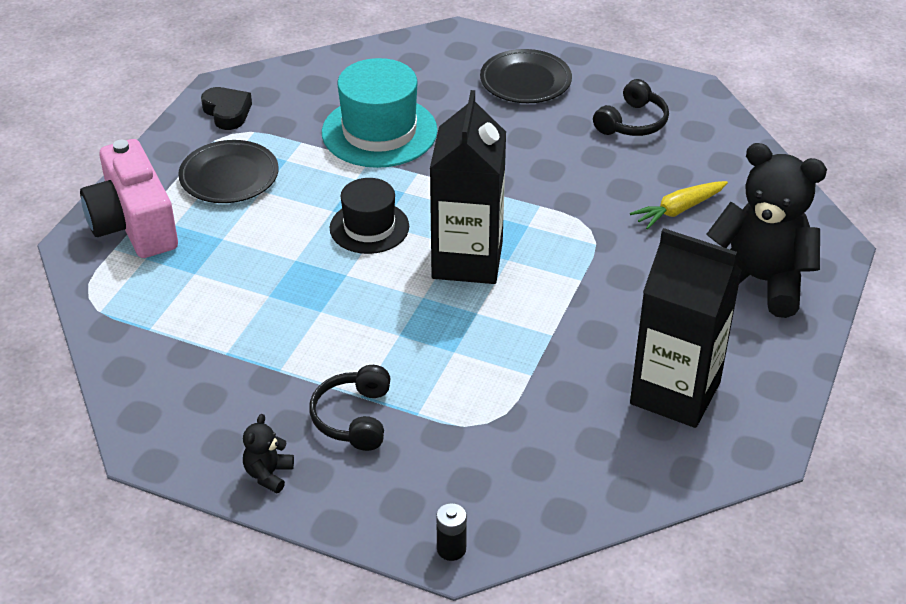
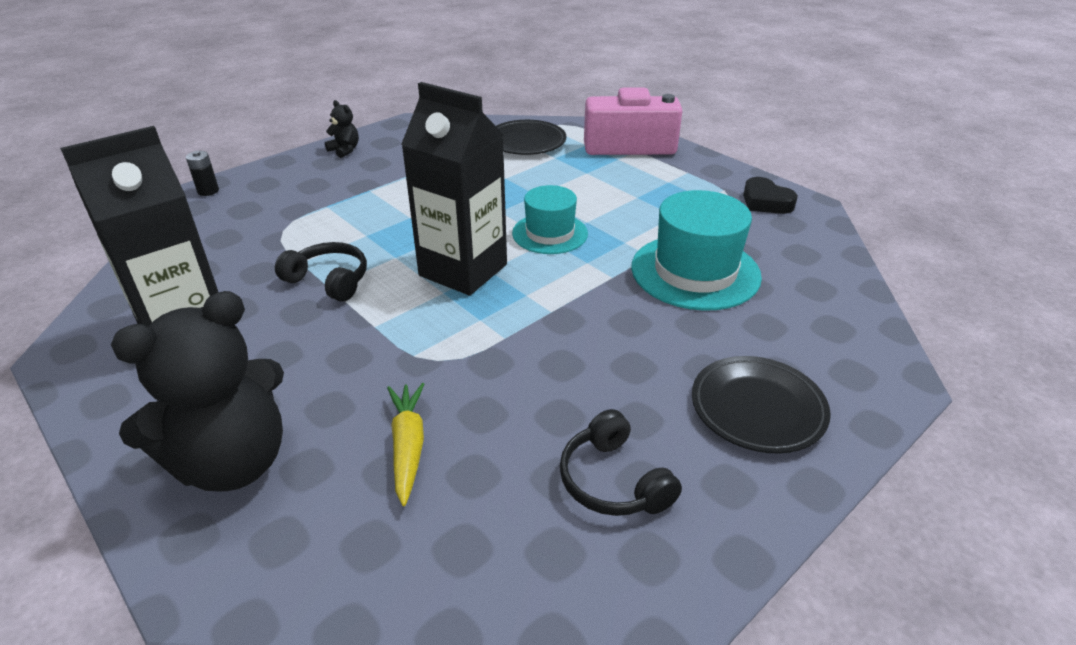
camera: 115 degrees right, 5 degrees down
(227, 112) = (765, 202): black heart -> black heart turned 60 degrees clockwise
(229, 177) = (665, 187): black plate -> black plate (526, 142)
(354, 418) = (353, 184): black headphones -> black headphones (329, 280)
(369, 227) = (550, 233): black hat -> turquoise hat

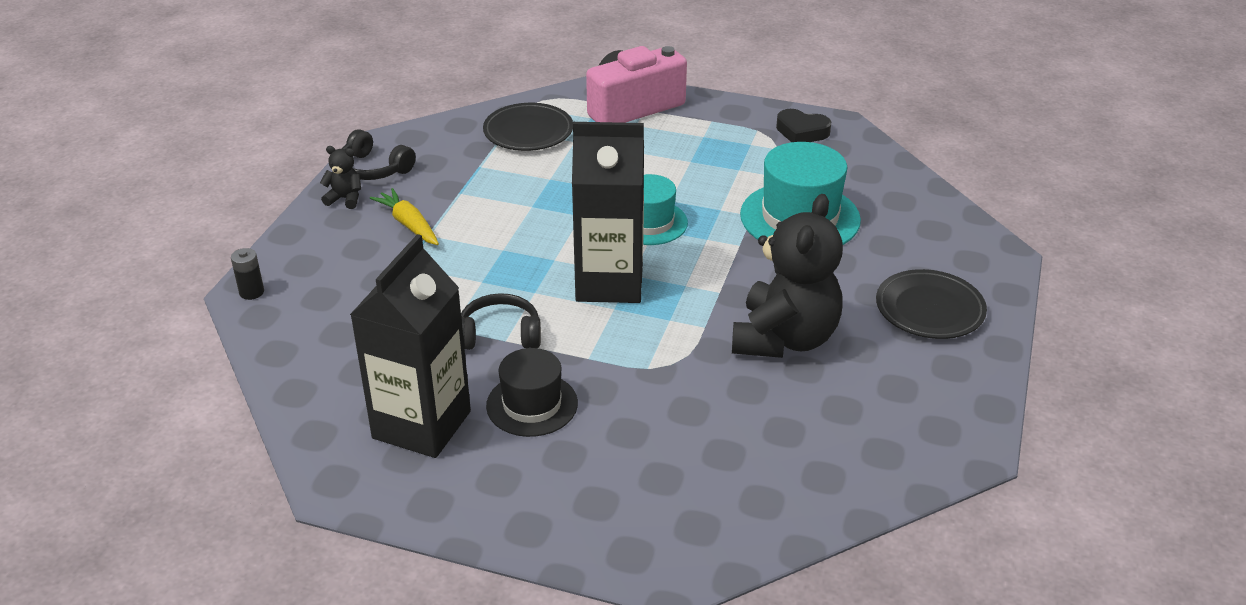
camera: 30 degrees left, 0 degrees up
(233, 462) = (600, 498): black teddy bear -> black teddy bear (784, 339)
(283, 348) = (532, 404): none -> black hat
(408, 446) = (718, 432): yellow carrot -> yellow carrot (409, 224)
(613, 481) = (879, 395): black headphones -> black headphones (373, 169)

